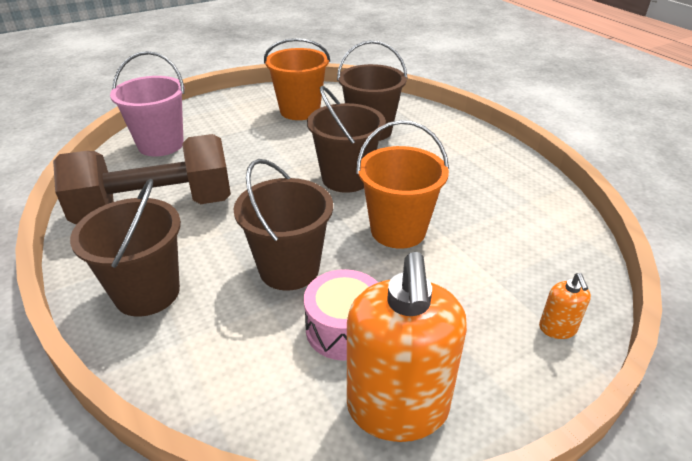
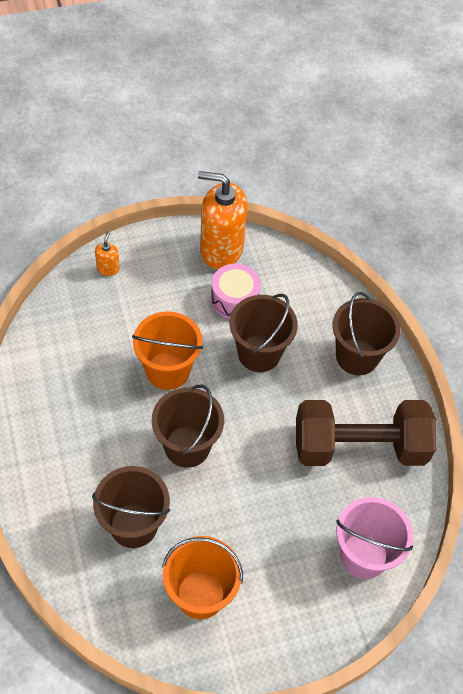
camera: 170 degrees left, 20 degrees up
(397, 408) = (221, 249): orange soap dispenser -> orange soap dispenser turned 90 degrees counterclockwise

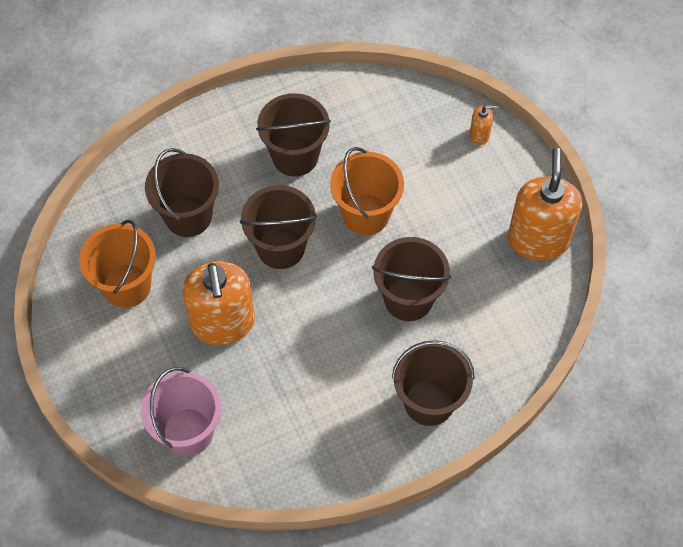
camera: 85 degrees right, 5 degrees up
(90, 418) = (295, 156): none -> brown bucket
(234, 299) = (473, 264): pink drum -> none
(257, 509) = (223, 323): none -> orange soap dispenser
(359, 446) = (313, 415): brown dumbbell -> none

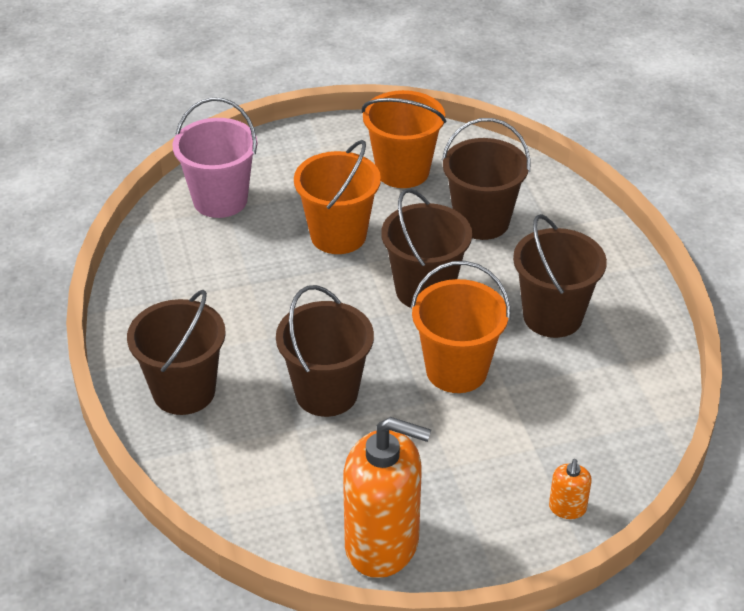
camera: 100 degrees right, 20 degrees down
(223, 323) = (338, 235): orange soap dispenser -> orange bucket

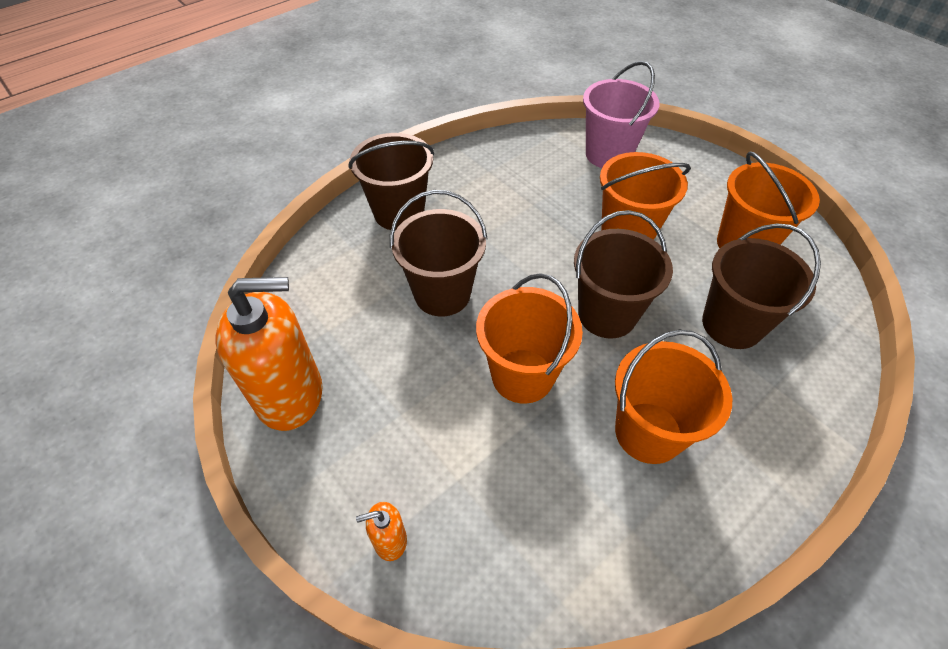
camera: 65 degrees right, 10 degrees up
(382, 544) = (290, 395): orange soap dispenser -> orange soap dispenser turned 90 degrees counterclockwise
(552, 316) = (648, 432): brown bucket -> orange bucket

